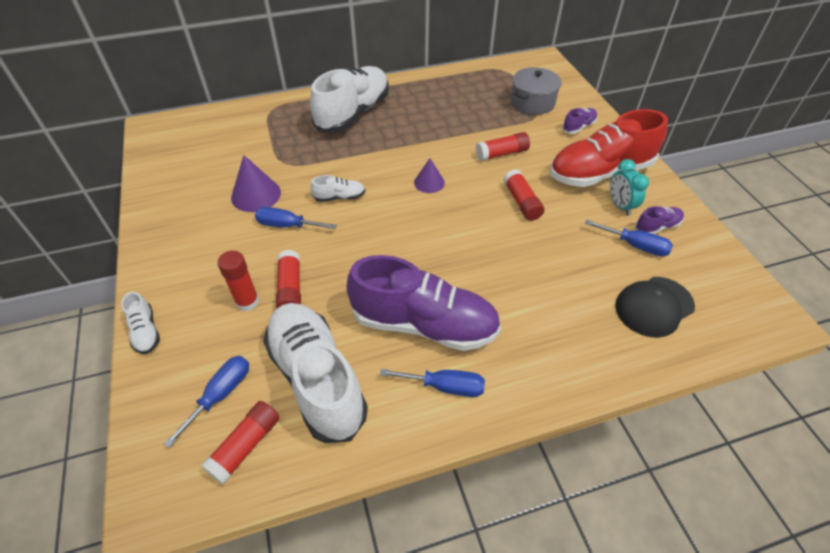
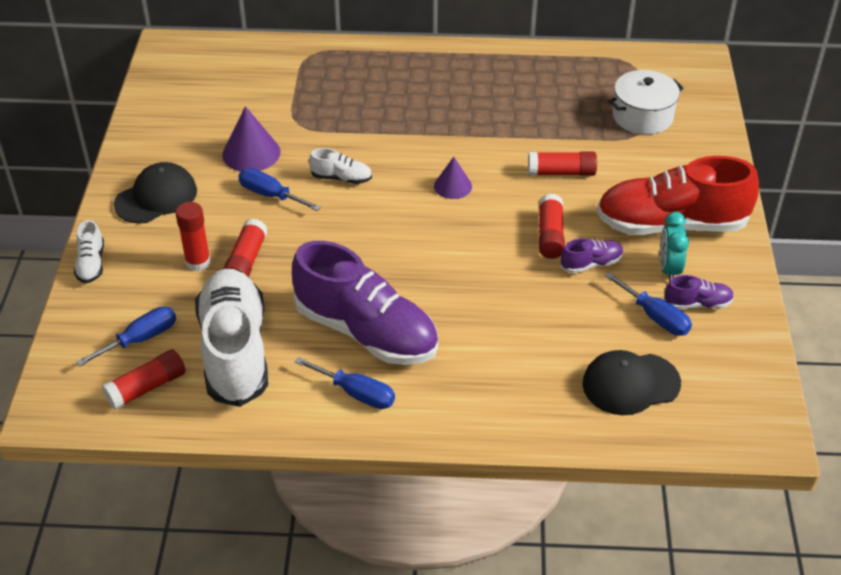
camera: 20 degrees right, 5 degrees down
(186, 252) = (156, 197): none -> black cap
(353, 113) = (406, 81): white shoe -> none
(532, 102) = (642, 116): grey pot -> white pot
(578, 127) = (682, 162): purple shoe -> purple shoe (591, 264)

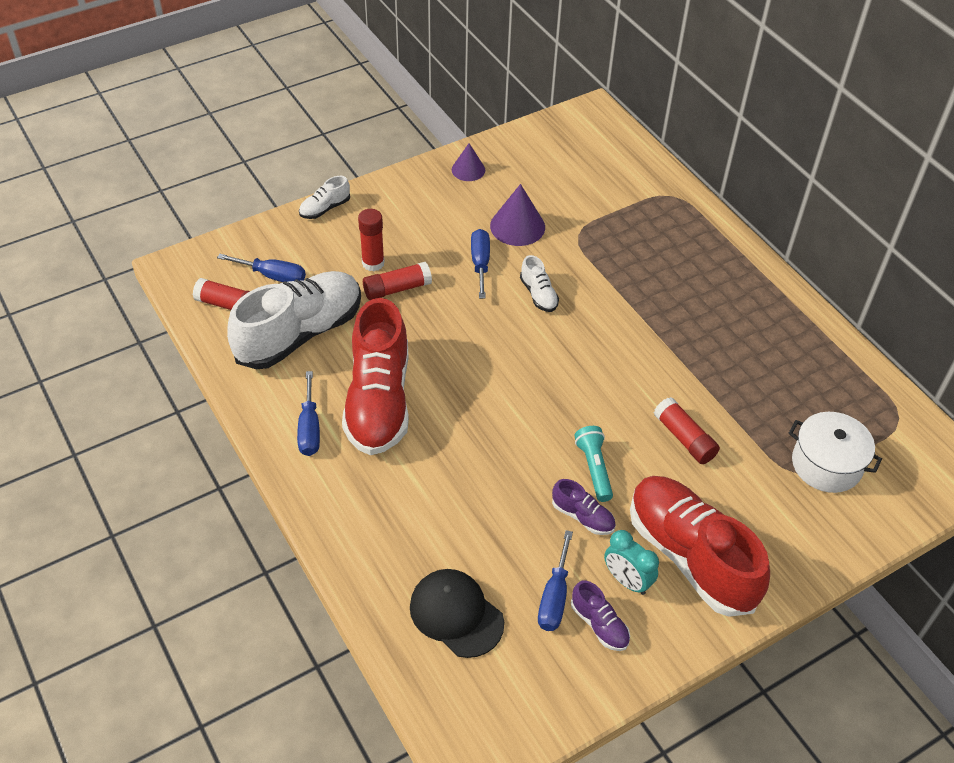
camera: 55 degrees right, 5 degrees up
(156, 197) = (421, 202): black cap -> none
(366, 332) = (378, 401): purple shoe -> red shoe
(453, 186) = (595, 370): purple cone -> purple cone (468, 170)
(550, 235) = (594, 468): red glue stick -> turquoise flashlight
(668, 269) = (627, 581): turquoise clock -> turquoise clock turned 105 degrees counterclockwise

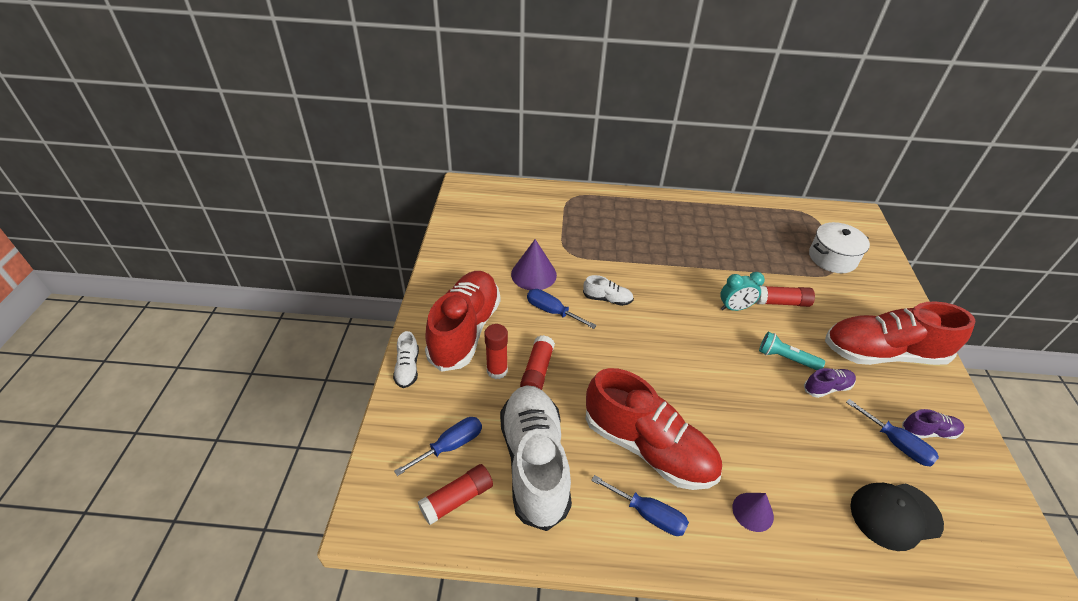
camera: 55 degrees left, 5 degrees down
(399, 219) = (465, 330): none -> red shoe
(468, 170) = (454, 267): purple cone -> purple cone (752, 511)
(627, 581) = (893, 396): turquoise clock -> turquoise clock (734, 308)

